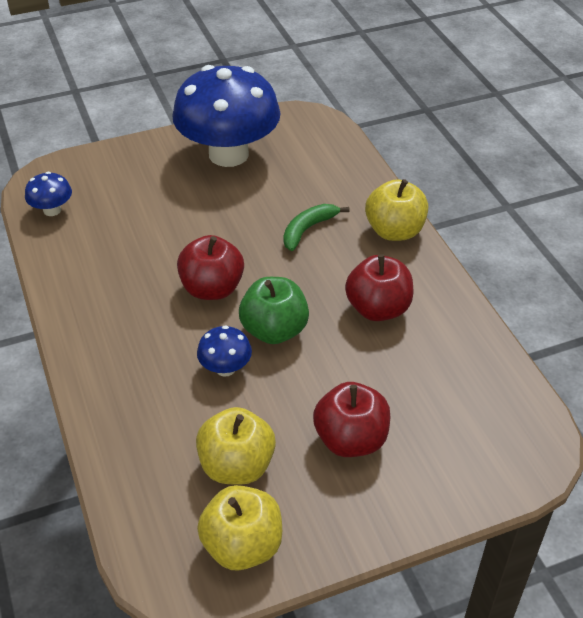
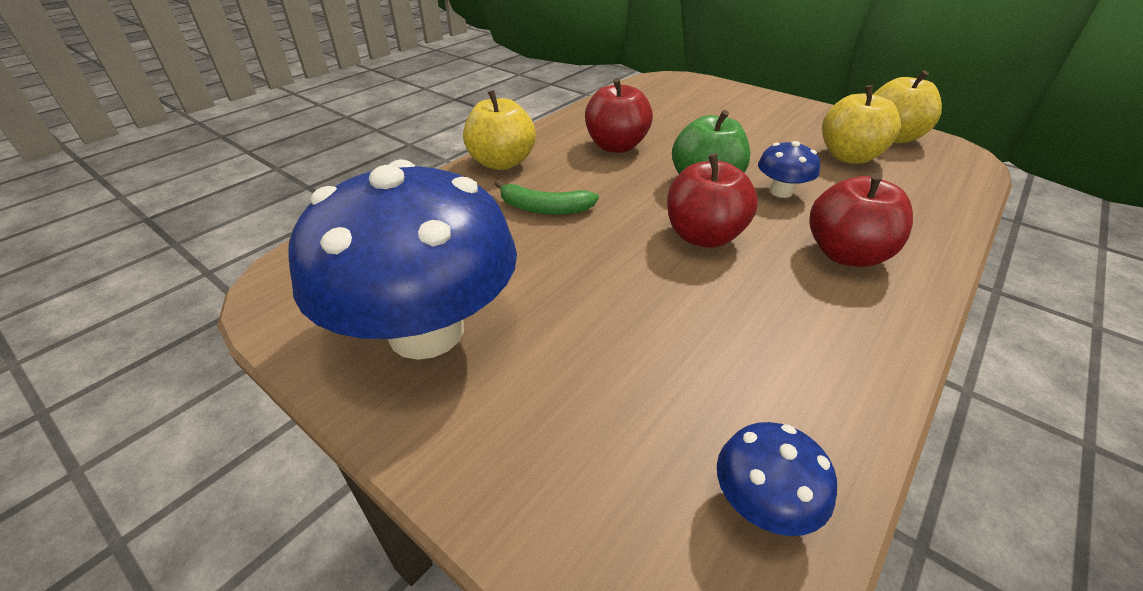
camera: 120 degrees left, 5 degrees down
(351, 440) = (755, 126): red apple -> red apple (845, 254)

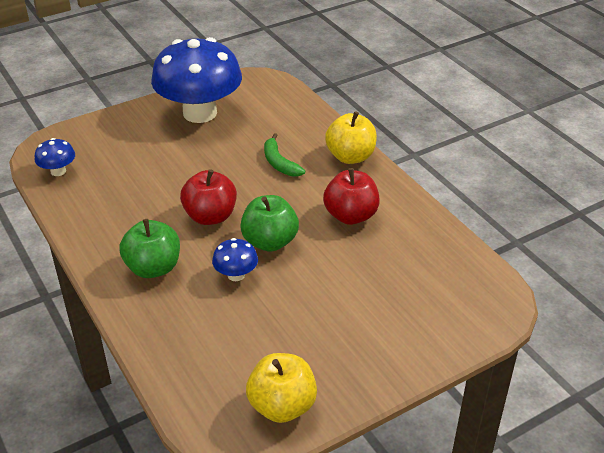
camera: 110 degrees right, 0 degrees up
(544, 208) = (279, 163): green banana -> green banana turned 60 degrees counterclockwise
(845, 254) = (153, 268): red apple -> green apple
(849, 157) = (263, 347): yellow apple -> none

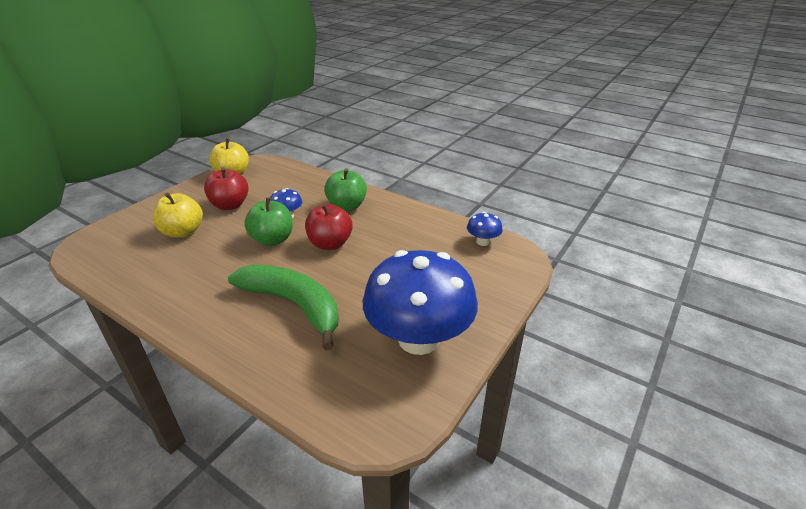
camera: 155 degrees right, 5 degrees down
(279, 163) = (294, 305): green banana -> green banana, size x1.98
(350, 157) = (217, 335): yellow apple -> yellow apple (183, 232)
(350, 216) = (208, 275): red apple -> red apple (230, 205)

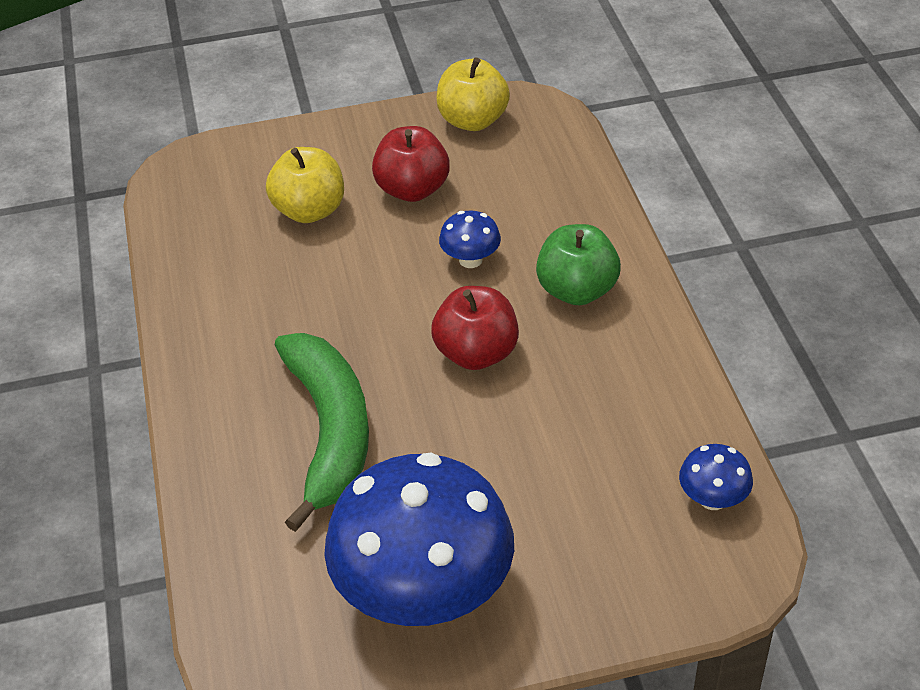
camera: 45 degrees right, 10 degrees up
(272, 240) = (407, 296): green apple -> none

